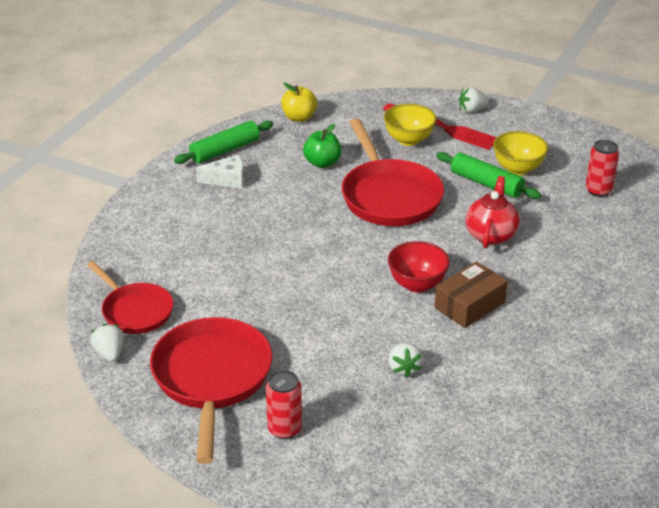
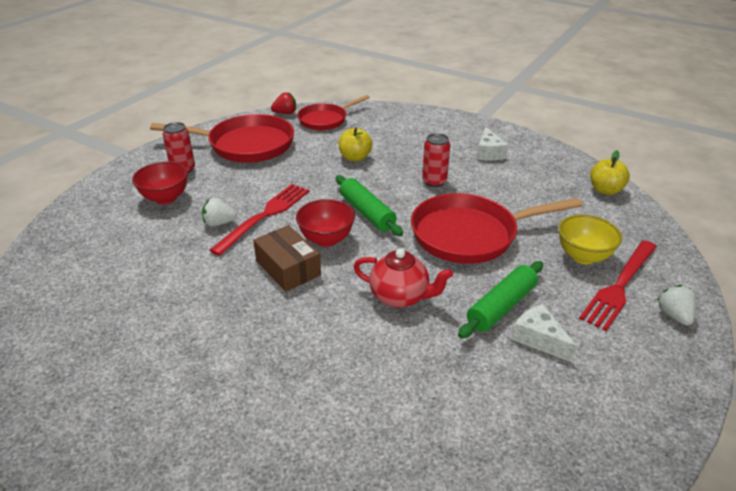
camera: 95 degrees right, 0 degrees up
(109, 353) = (285, 113): white strawberry -> red strawberry
(225, 150) = (534, 152): green rolling pin -> green rolling pin (367, 212)
(243, 277) = (355, 157): none -> yellow apple
(322, 163) = (524, 199): green apple -> none
(359, 428) = (165, 198): none -> red bowl
(381, 334) = (265, 215): none -> red fork
(518, 169) = (539, 339): yellow bowl -> white cheese
(598, 190) = (497, 415): red can -> red can (434, 181)

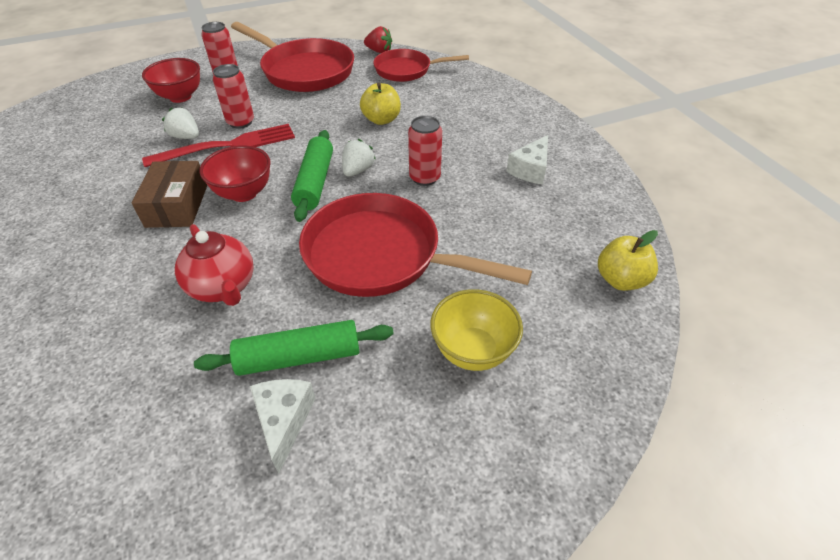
camera: 35 degrees right, 10 degrees up
(249, 197) = (240, 122): none -> red can
(619, 287) = (465, 417): red fork -> none
(674, 315) = (484, 503): white strawberry -> white strawberry (358, 170)

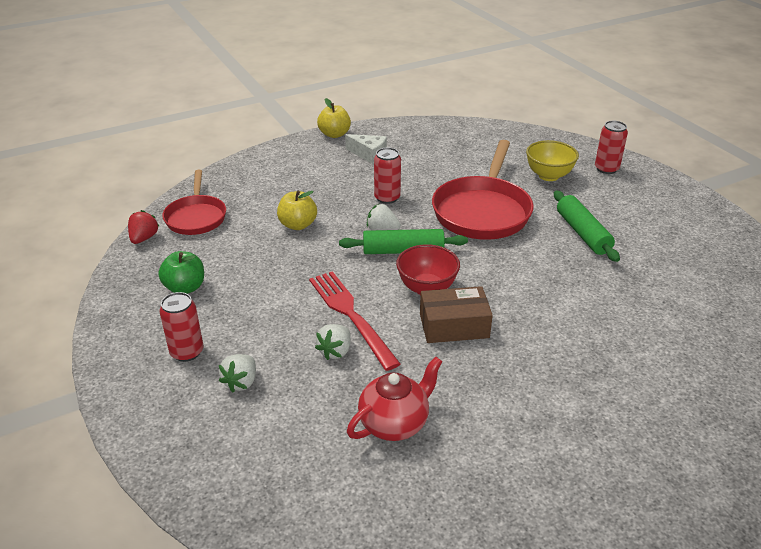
camera: 95 degrees left, 10 degrees down
(180, 97) = (241, 382): red bowl -> white strawberry
(223, 287) = (540, 276): red teapot -> red teapot (394, 423)
(240, 122) = (303, 316): red can -> red can (606, 169)
(284, 421) = (627, 232): white cheese -> none
(304, 71) = (185, 288): red pan -> green apple
(620, 280) = (475, 131): yellow apple -> yellow apple (334, 134)

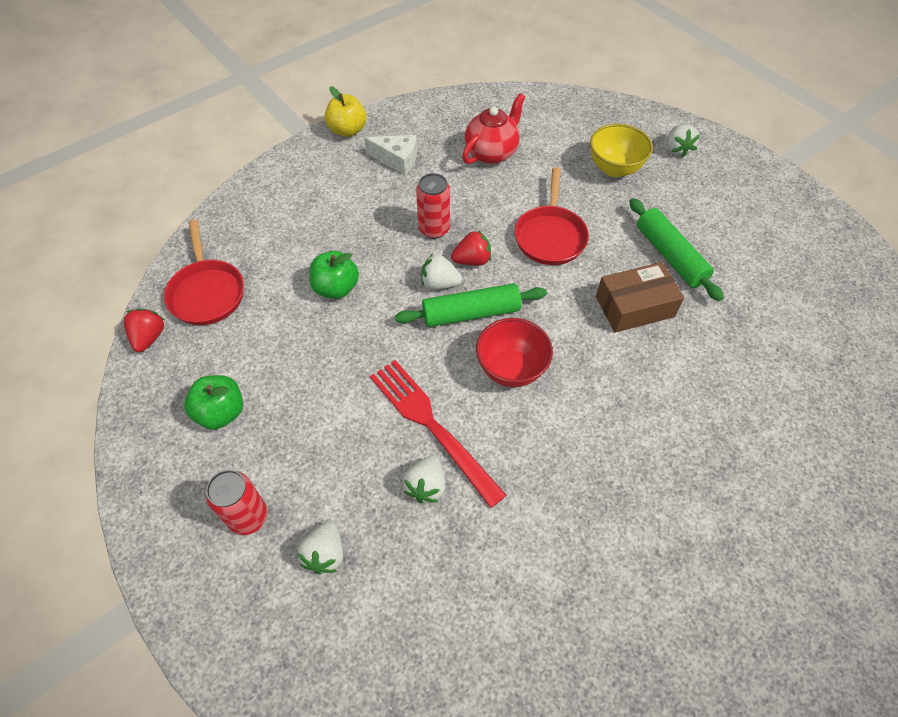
camera: 10 degrees left, 20 degrees up
(298, 225) = (336, 288): yellow apple -> green apple
(394, 423) = (518, 586): red teapot -> red teapot (492, 153)
(413, 219) = (472, 260): none -> red strawberry
(454, 325) = (554, 423): brown box -> brown box (634, 306)
(482, 211) = (550, 236): red pan -> red pan, size x0.62
(606, 169) = (677, 149): red can -> white strawberry

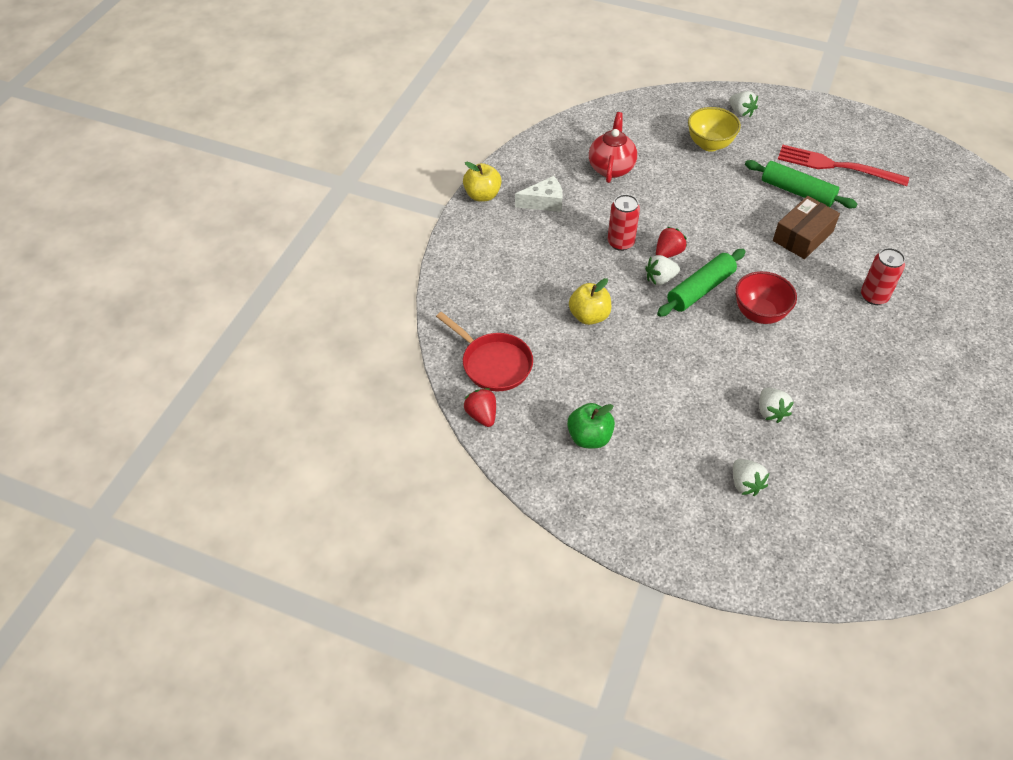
camera: 30 degrees left, 5 degrees down
(248, 517) = (674, 490): red can -> red can (874, 296)
(336, 288) = (589, 316): green apple -> yellow apple
(430, 425) = (739, 374): red fork -> red fork (835, 166)
(550, 236) = (707, 212): red pan -> none

